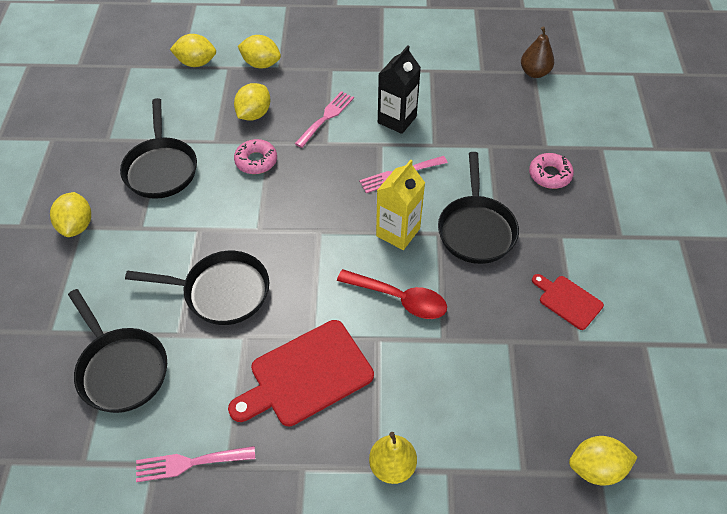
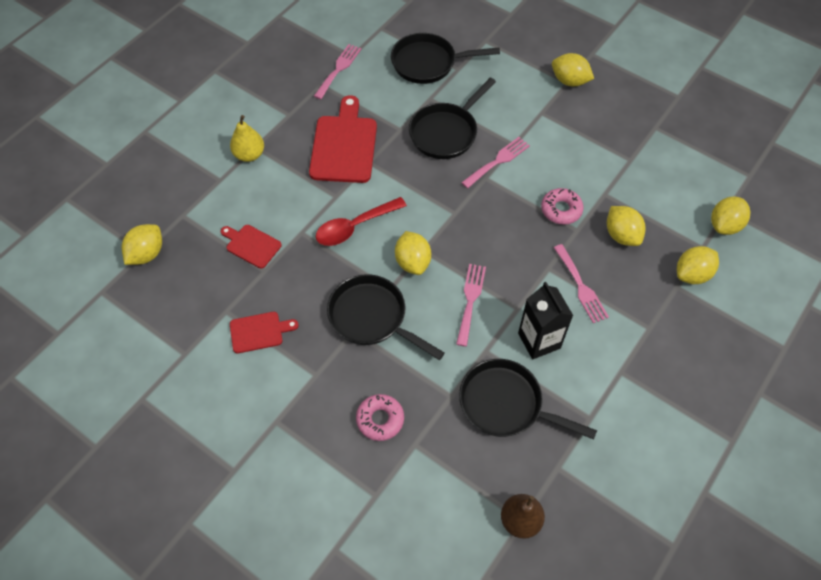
camera: 125 degrees right, 5 degrees up
(161, 168) = (596, 147): black pan -> black pan (506, 404)
(230, 230) = (498, 161): none -> pink fork
(398, 232) = (413, 262): yellow carton -> yellow lemon
(496, 373) = (251, 245): none -> red cutting board

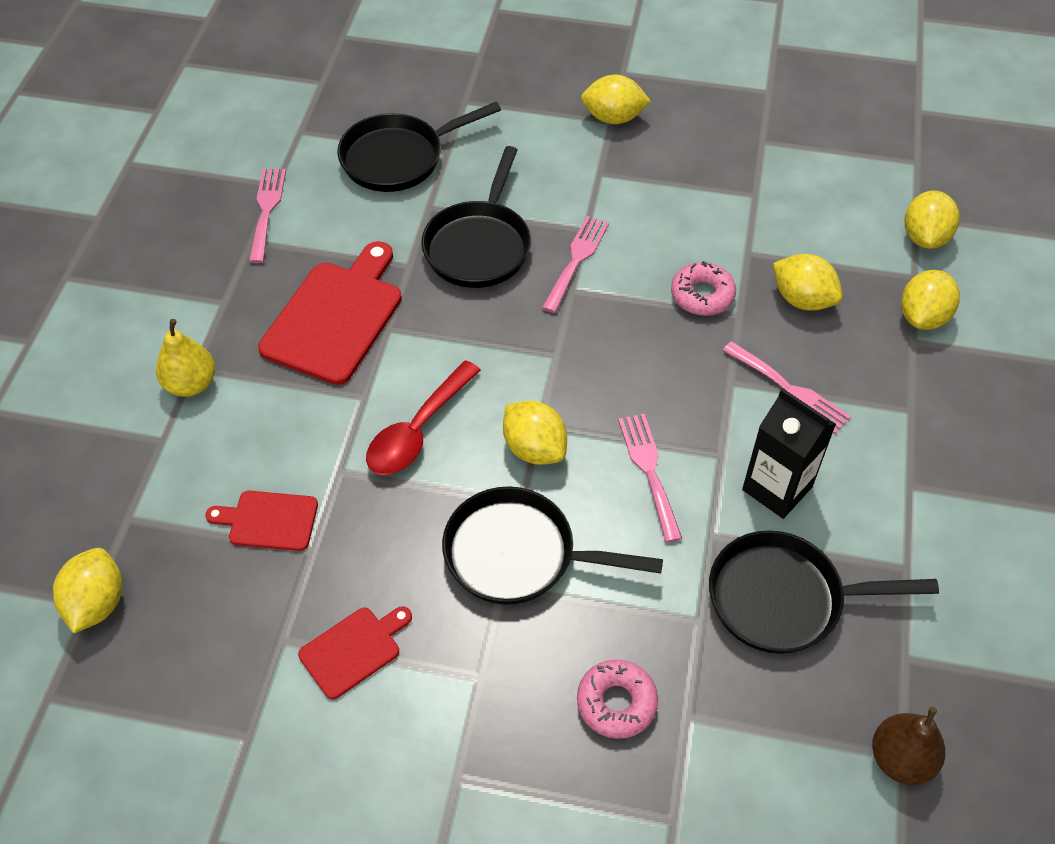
camera: 25 degrees left, 5 degrees down
(344, 145) = (336, 317): red cutting board -> red cutting board turned 45 degrees clockwise

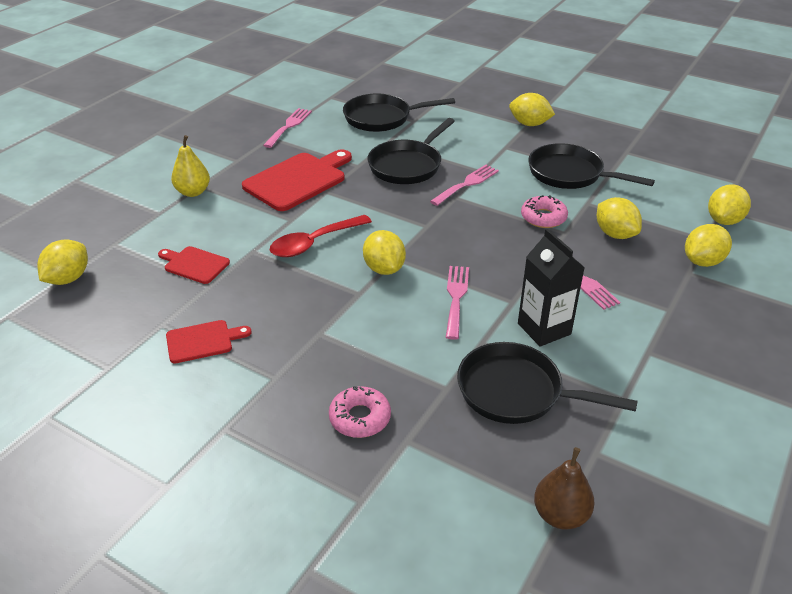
camera: 20 degrees right, 15 degrees down
(518, 554) = (340, 319): black pan -> black pan (570, 174)

